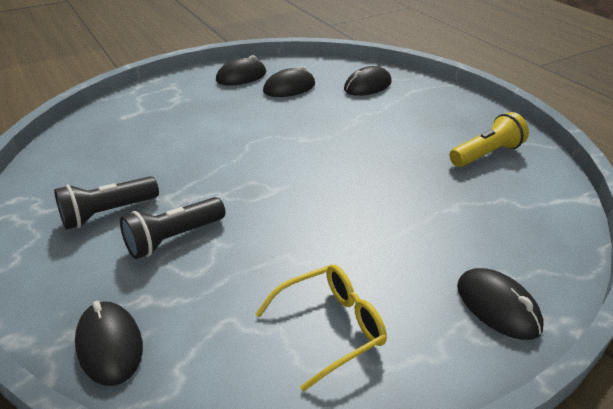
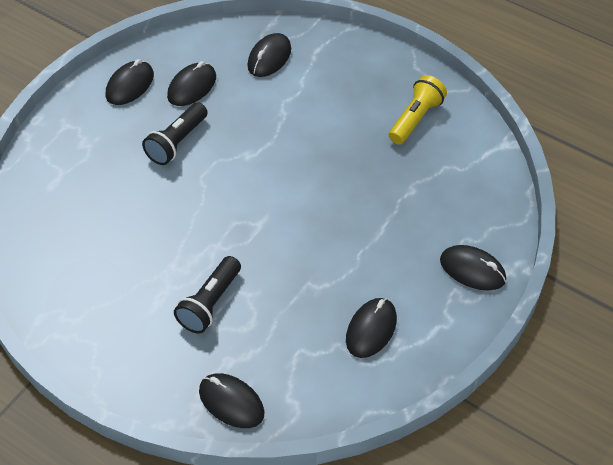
camera: 25 degrees left, 15 degrees up
(108, 213) = (135, 301): black flashlight -> black flashlight (177, 142)
(331, 327) = (371, 329): yellow glasses -> black mouse

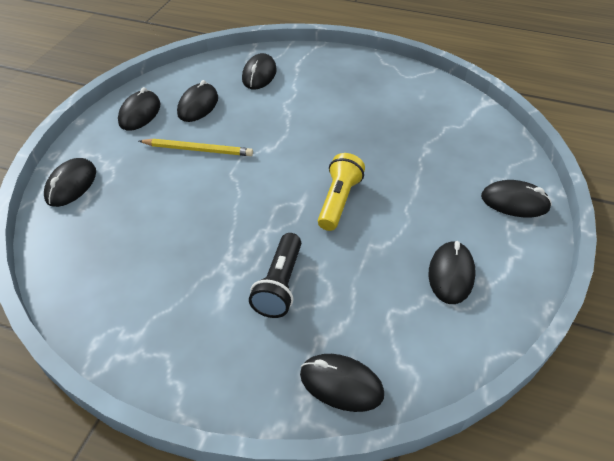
camera: 15 degrees left, 5 degrees down
(46, 158) = (71, 185): none -> black mouse
(177, 142) = (198, 150): black flashlight -> yellow pencil
(415, 119) = (402, 97): yellow flashlight -> yellow flashlight (339, 201)

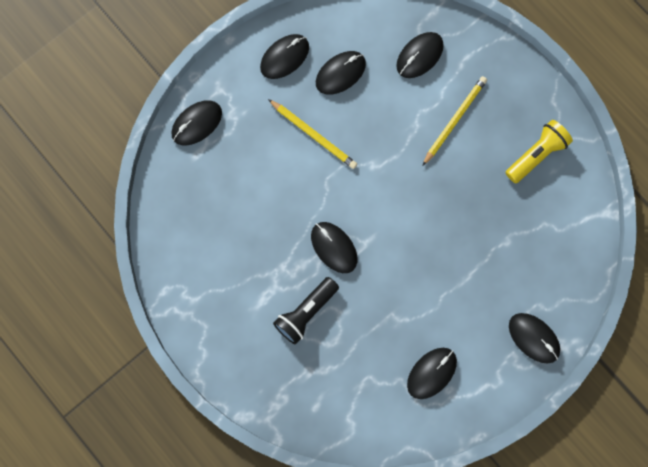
camera: 30 degrees right, 30 degrees up
(317, 97) = (454, 120): none -> yellow pencil
(339, 201) = (395, 258): yellow flashlight -> yellow flashlight (536, 155)
(341, 384) = (302, 410): black mouse -> black mouse (334, 247)

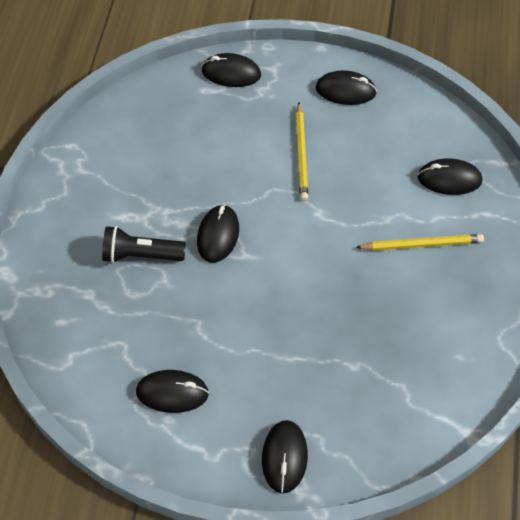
camera: 50 degrees right, 20 degrees down
(340, 73) = (373, 136): black mouse -> none
(536, 155) = (459, 331): yellow flashlight -> none

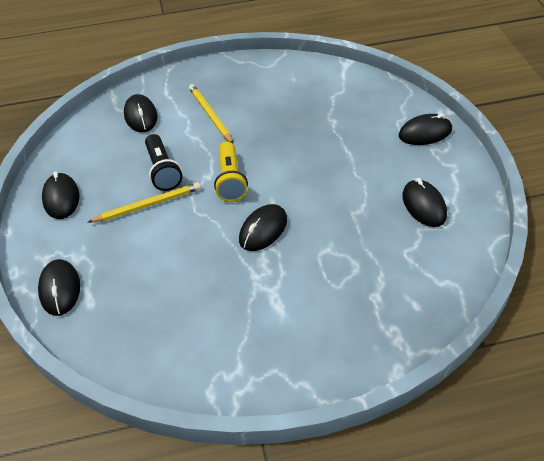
camera: 110 degrees left, 10 degrees down
(141, 255) = (313, 275): black flashlight -> black flashlight (162, 171)
(218, 235) = (263, 230): black mouse -> black mouse turned 45 degrees counterclockwise
(302, 230) = (230, 180): none -> yellow flashlight

